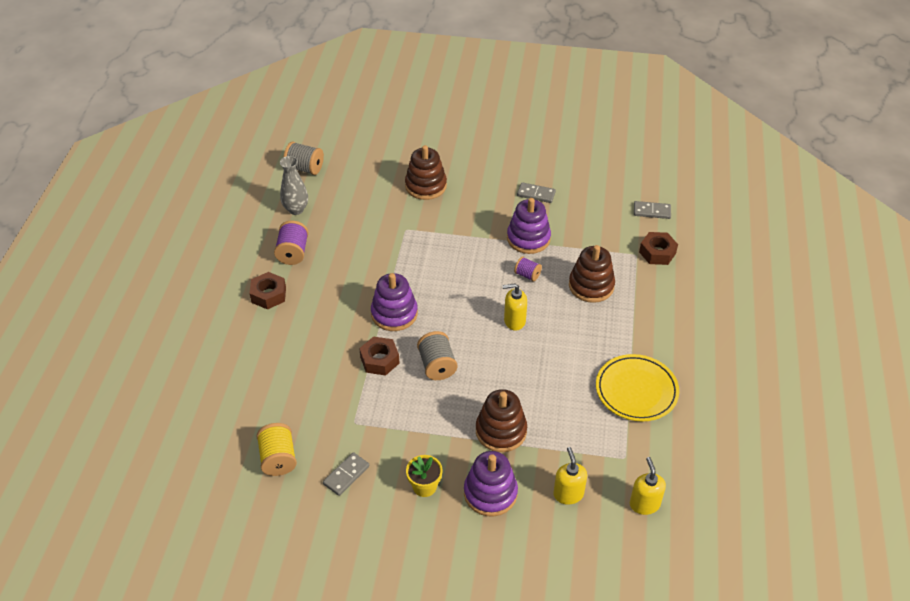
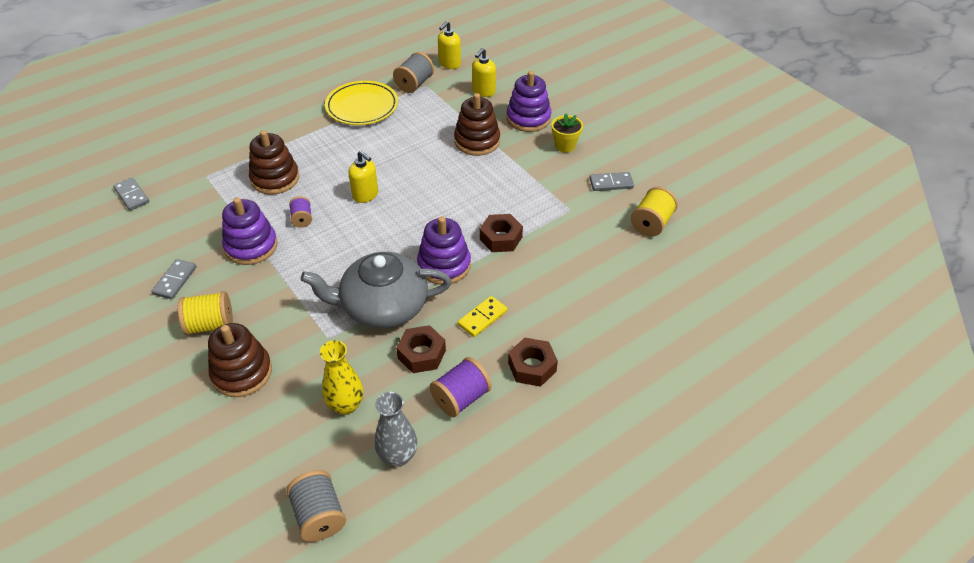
camera: 135 degrees left, 0 degrees up
(329, 300) = (482, 318): none -> yellow domino
(351, 210) = (346, 405): none -> yellow vase
(398, 264) = (383, 306): none -> grey teapot
(437, 365) = (463, 205): grey spool -> grey spool (414, 84)
(478, 191) = (210, 325): none -> yellow spool
(536, 194) = (175, 280): grey domino -> grey domino turned 45 degrees clockwise
(657, 253) = (191, 166): brown nut -> brown nut (421, 354)

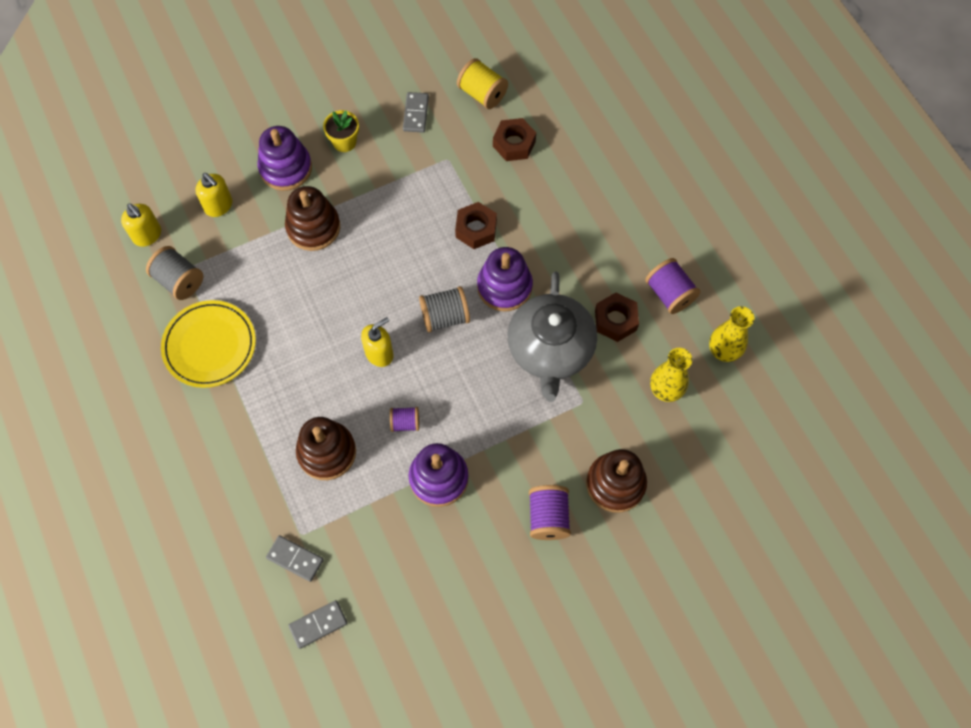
camera: 80 degrees left, 20 degrees up
(175, 280) = (477, 559): grey domino -> grey domino (295, 559)
(210, 325) = (548, 517): yellow spool -> purple spool
(319, 515) = (774, 417): grey spool -> grey spool (445, 317)
(398, 456) = (723, 351): grey vase -> yellow vase
(482, 318) = (580, 262): yellow domino -> none
(532, 367) = (643, 231): brown nut -> brown nut (514, 144)

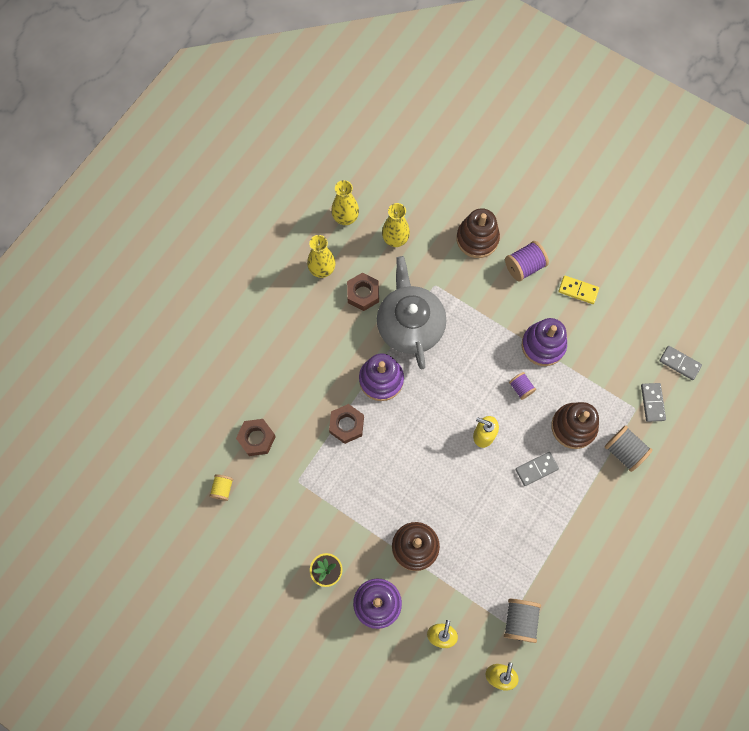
camera: 120 degrees left, 5 degrees up
(210, 346) = (553, 560): yellow plate -> none
(415, 113) = (270, 530): grey domino -> grey domino (536, 469)
(445, 317) = (428, 407): grey spool -> grey spool (624, 451)
(481, 562) = (578, 290): none -> yellow domino
(482, 94) = (222, 489): yellow spool -> yellow spool, size x0.62
(550, 349) = (410, 324): grey teapot -> grey teapot turned 75 degrees counterclockwise
(669, 294) = (322, 269): purple spool -> yellow vase

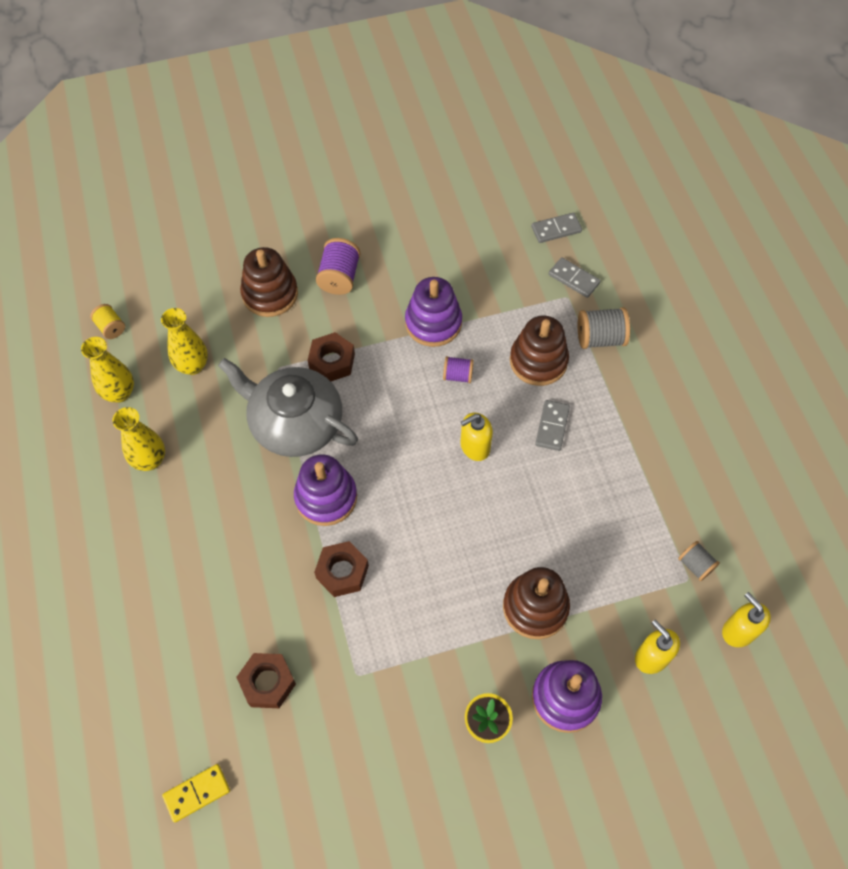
camera: 50 degrees left, 10 degrees down
(222, 489) = (290, 770): yellow spool -> yellow spool (111, 328)
(363, 294) = (217, 441): brown nut -> brown nut (332, 361)
(519, 620) = (695, 565): grey spool -> grey spool, size x0.62
(578, 290) = (408, 252): yellow domino -> yellow domino (197, 793)

